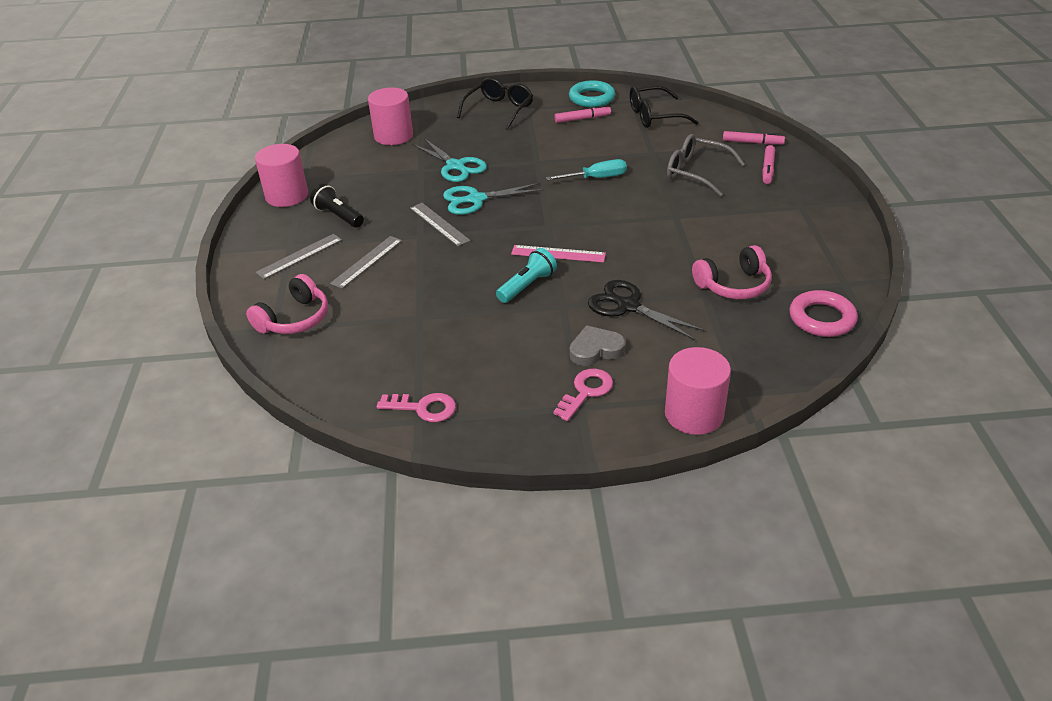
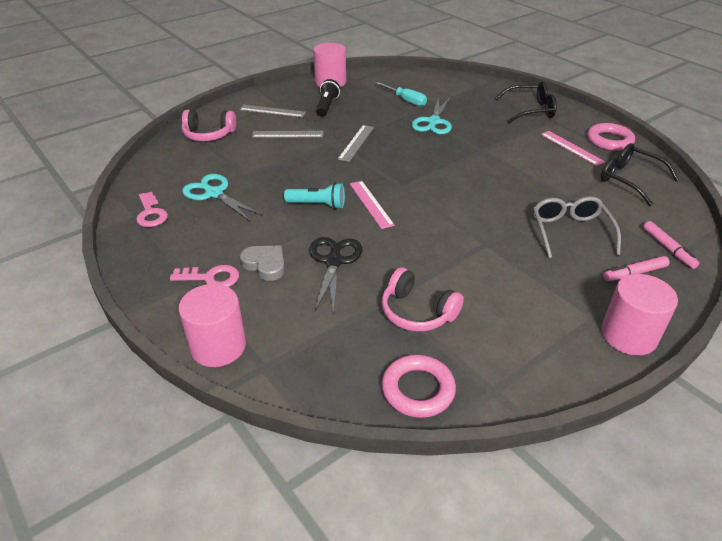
camera: 55 degrees right, 0 degrees up
(393, 136) = (441, 87): pink cylinder -> pink cylinder (628, 335)
(476, 199) = (402, 145): turquoise scissors -> turquoise scissors (214, 194)
(582, 119) = (571, 148): pink marker -> pink ruler
(591, 98) = (609, 141): turquoise ring -> pink ring
(596, 178) = (494, 184): turquoise screwdriver -> turquoise screwdriver (406, 100)

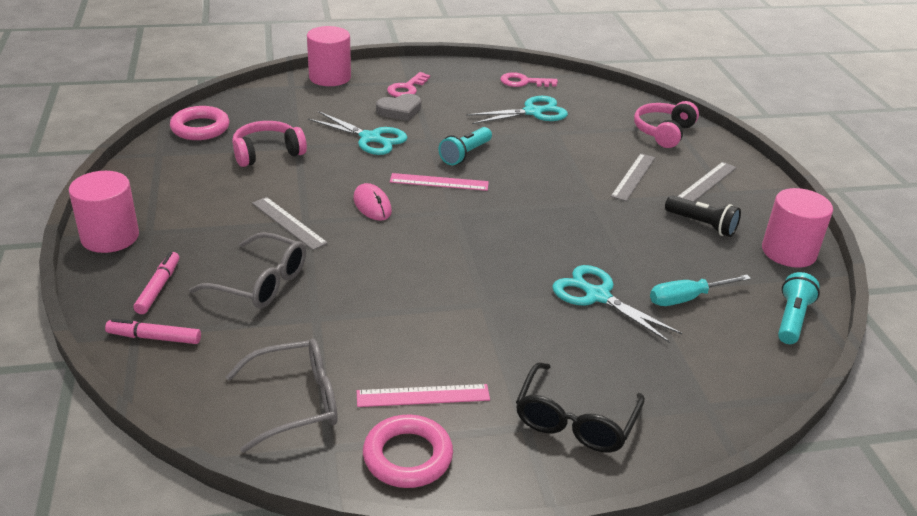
camera: 115 degrees right, 5 degrees down
(334, 261) = (370, 138): black scissors -> turquoise scissors
(356, 143) = (579, 214): grey ruler -> grey ruler (288, 223)
(391, 76) = (792, 319): none -> turquoise flashlight
(433, 222) = (372, 205): none -> pink mouse
(629, 179) = (296, 402): black glasses -> grey glasses

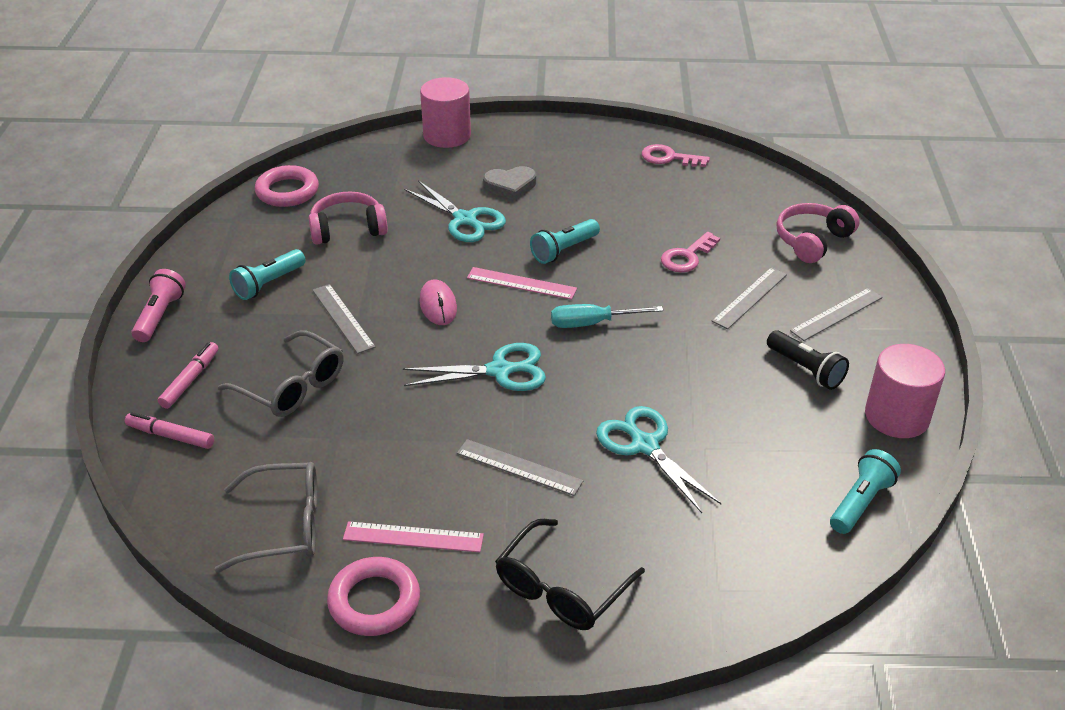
camera: 15 degrees right, 5 degrees up
(110, 237) = (160, 316): pink cylinder -> pink flashlight
(208, 202) = (268, 284): none -> turquoise flashlight
(407, 88) = (529, 157): pink key -> pink key (687, 257)
(496, 326) = (519, 467): none -> grey ruler
(532, 112) = (664, 200): turquoise scissors -> turquoise scissors (499, 371)
(687, 298) = (746, 461): turquoise screwdriver -> turquoise screwdriver (592, 323)

